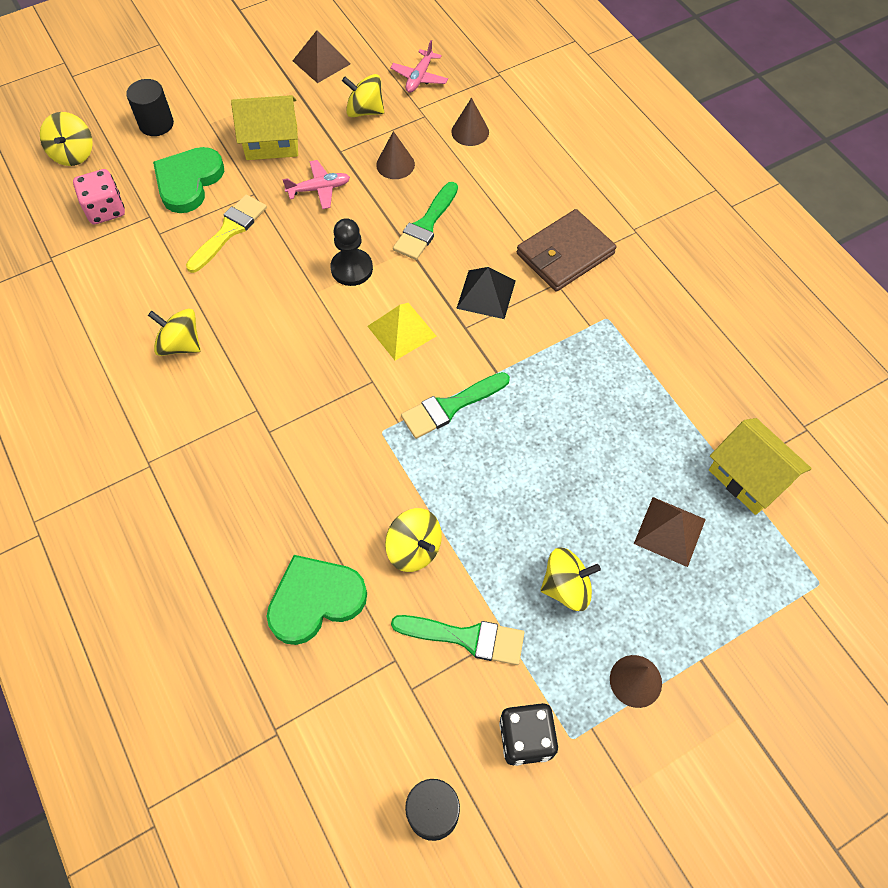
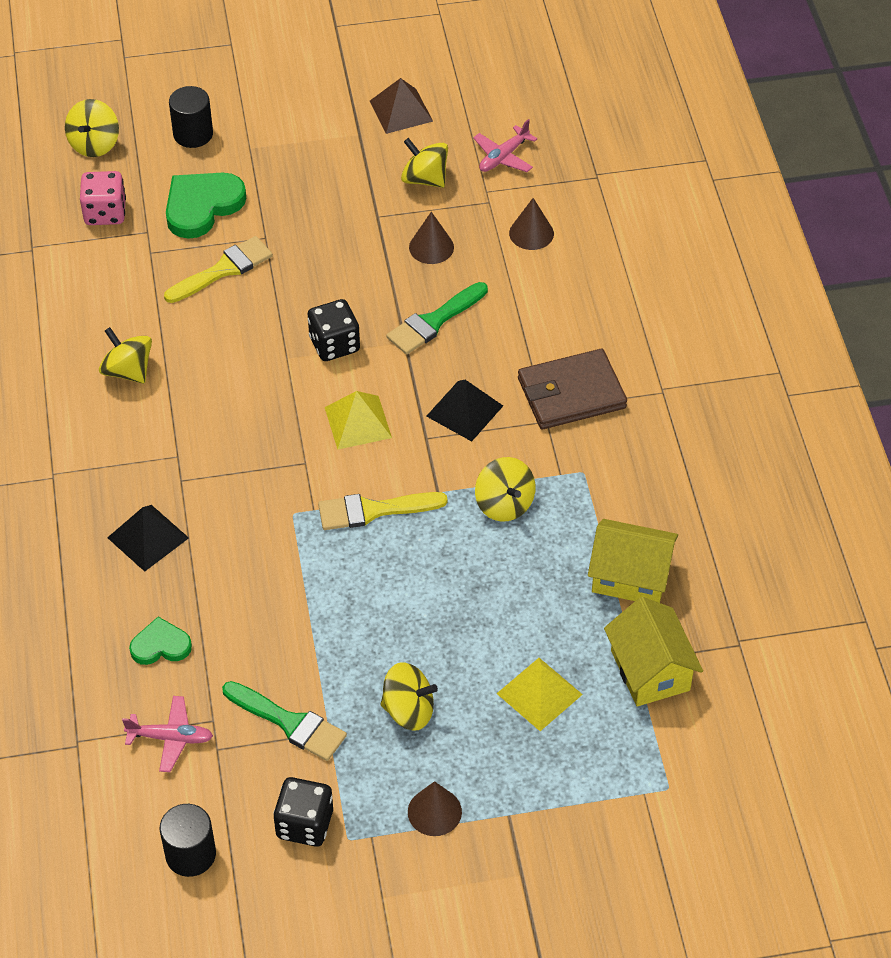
camera: 20 degrees right, 10 degrees down
(261, 496) = (148, 538): none -> black pyramid
(272, 143) = (307, 187): yellow house -> yellow house (630, 576)
(315, 600) = (160, 645): green heart -> green heart, size x0.59
(319, 189) = (337, 251): pink plane -> pink plane (170, 738)
(352, 269) = (334, 344): black pawn -> black dice
(414, 549) = (275, 630): yellow spinning top -> yellow spinning top (504, 504)
(450, 406) = (373, 510): green brush -> yellow brush
(670, 531) = (539, 694): brown pyramid -> yellow pyramid

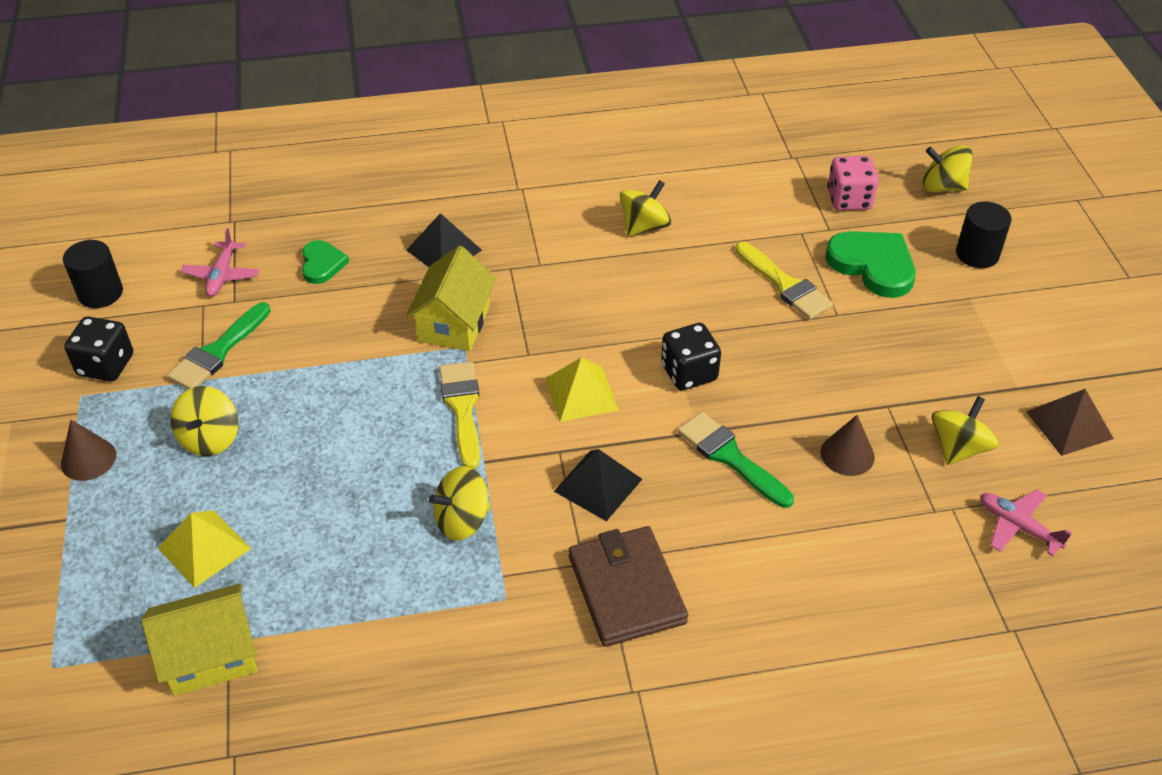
camera: 90 degrees right, 5 degrees down
(531, 233) = (889, 554): brown cone -> none
(630, 576) = (345, 641): yellow house -> yellow house (454, 323)

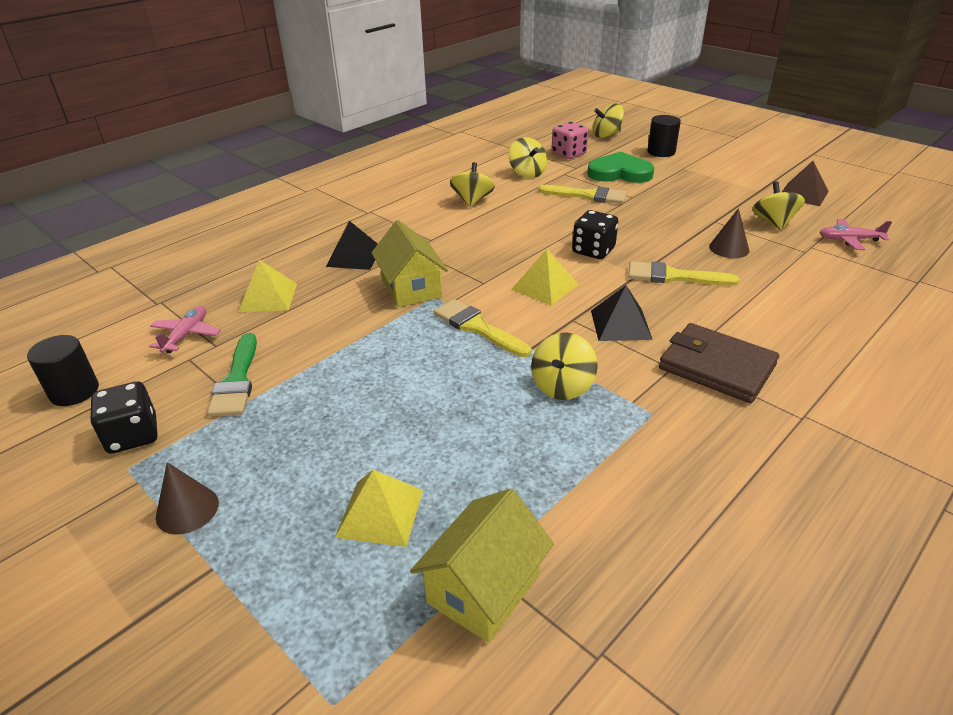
camera: 35 degrees left, 10 degrees down
(210, 438) = (295, 437): yellow spinning top -> yellow spinning top (527, 173)
(222, 275) = (186, 335): pink plane -> pink plane turned 135 degrees counterclockwise
(322, 264) = (268, 297): green heart -> yellow pyramid
(730, 457) = (673, 276): green brush -> yellow brush

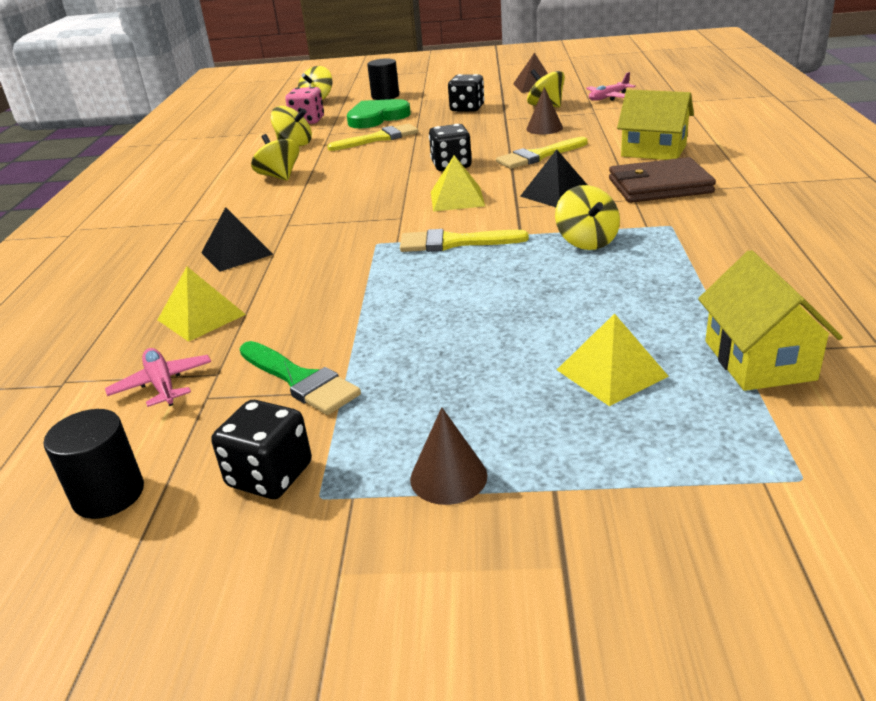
camera: 40 degrees left, 5 degrees down
(411, 288) = (343, 247): yellow house -> yellow house (653, 151)
(702, 195) = (467, 108): none -> black dice

